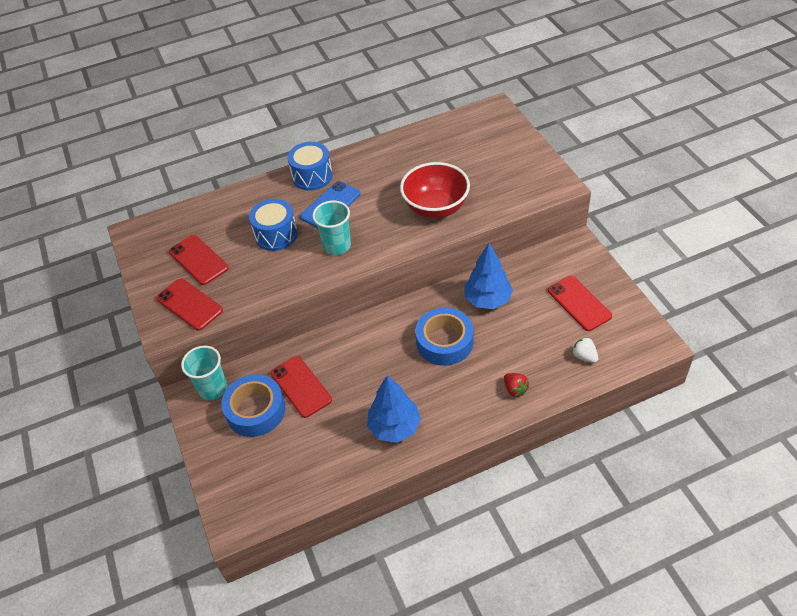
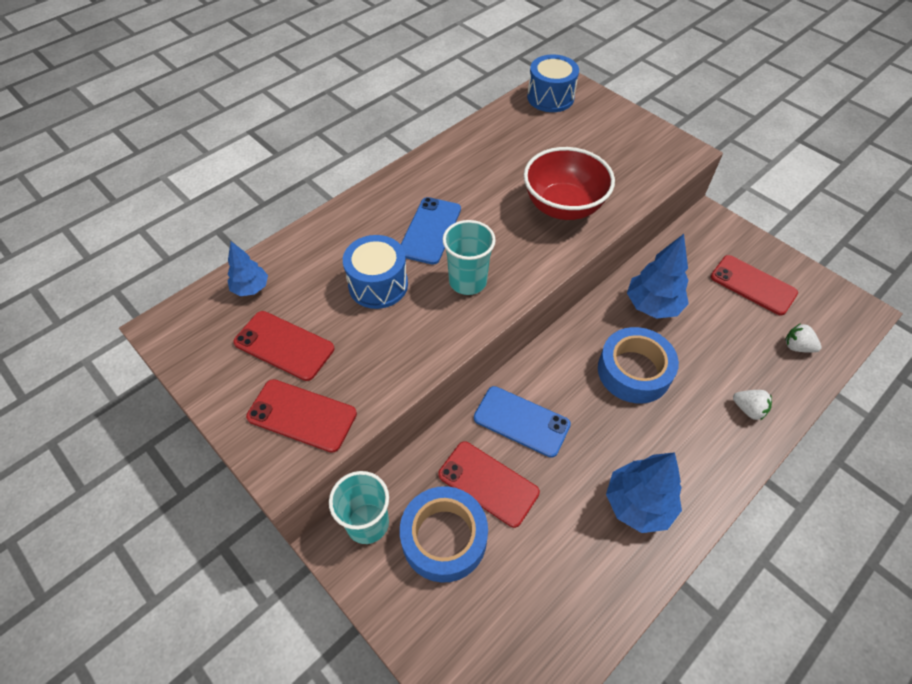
camera: 25 degrees left, 5 degrees up
(195, 219) = (251, 288): none -> blue tree
(312, 176) = (386, 198): blue drum -> blue drum (550, 97)
(344, 354) = (521, 421): none -> blue phone
(515, 389) = (748, 409): red strawberry -> white strawberry

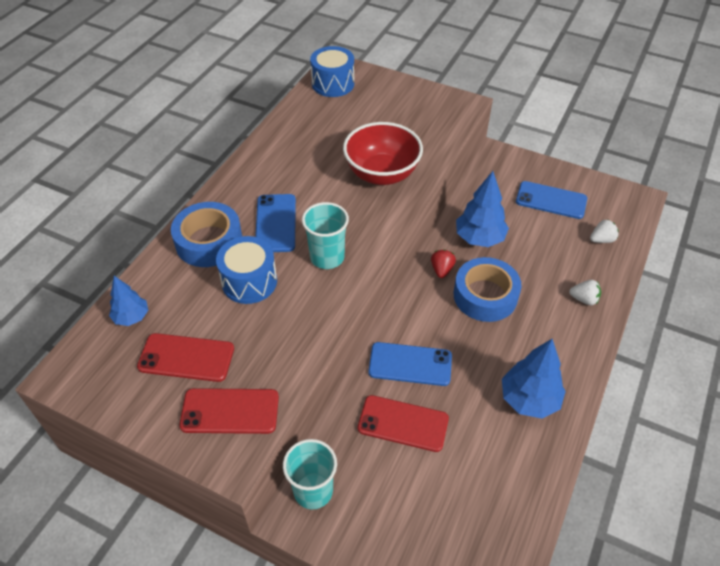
camera: 20 degrees left, 5 degrees down
(444, 538) = (384, 480): blue tape -> blue tape (209, 241)
(596, 328) = (441, 270): none -> red strawberry
(753, 285) = (551, 200): red phone -> blue phone
(797, 347) = (601, 240): white strawberry -> white strawberry turned 150 degrees clockwise

